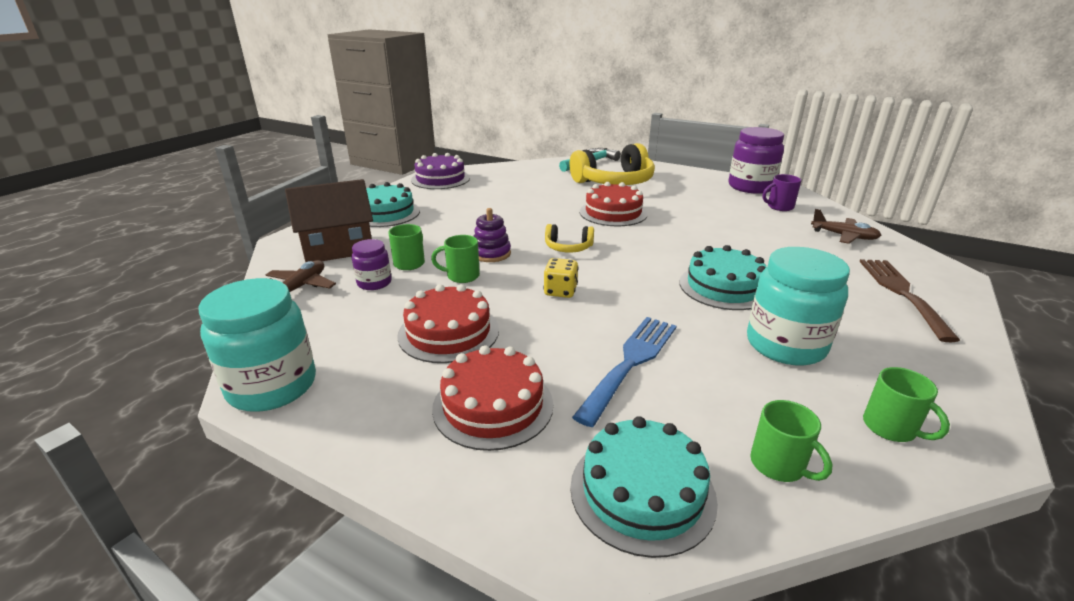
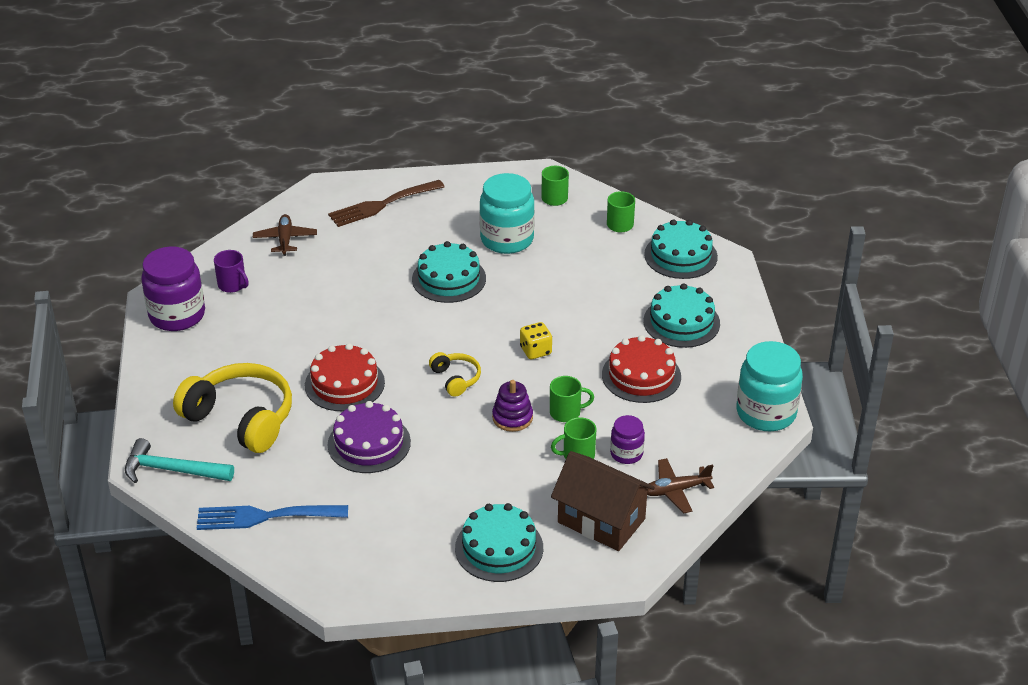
camera: 125 degrees left, 10 degrees up
(440, 179) = (355, 575): purple cake -> purple cake (369, 443)
(462, 276) = (566, 412): green mug -> green mug turned 60 degrees counterclockwise
(493, 405) = (681, 322): red cake -> turquoise cake
(631, 362) = (589, 289): blue fork -> blue fork (265, 517)

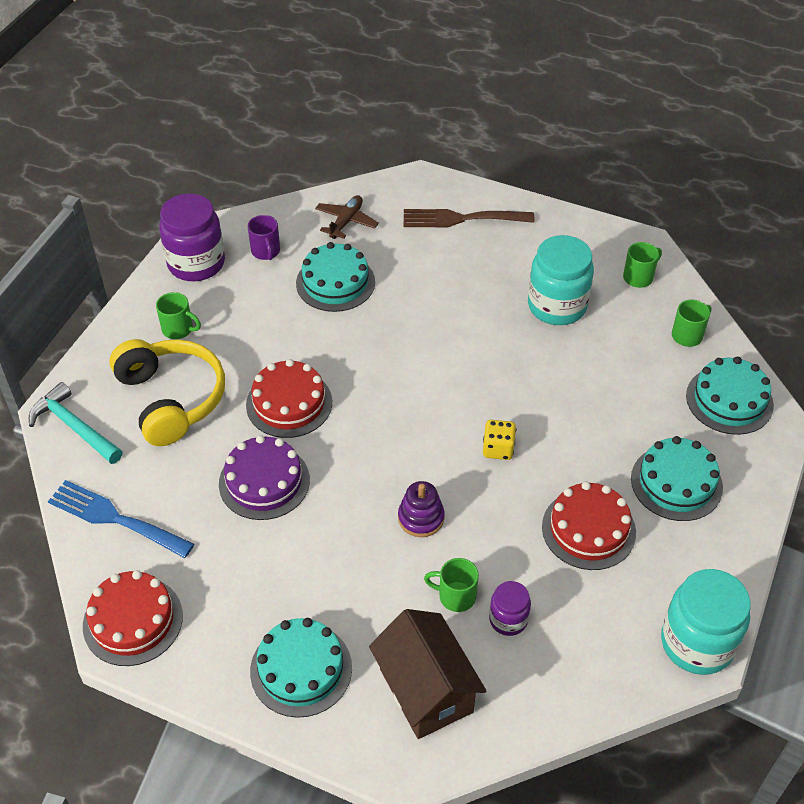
camera: 30 degrees right, 10 degrees up
(340, 575) = (133, 620): none -> red cake
(449, 279) = (468, 327): turquoise cake -> turquoise cake (335, 282)
(456, 379) = (396, 446): yellow headphones -> none
(566, 412) = (479, 538): green mug -> green mug (178, 329)
(675, 490) = (530, 693): brown plane -> none

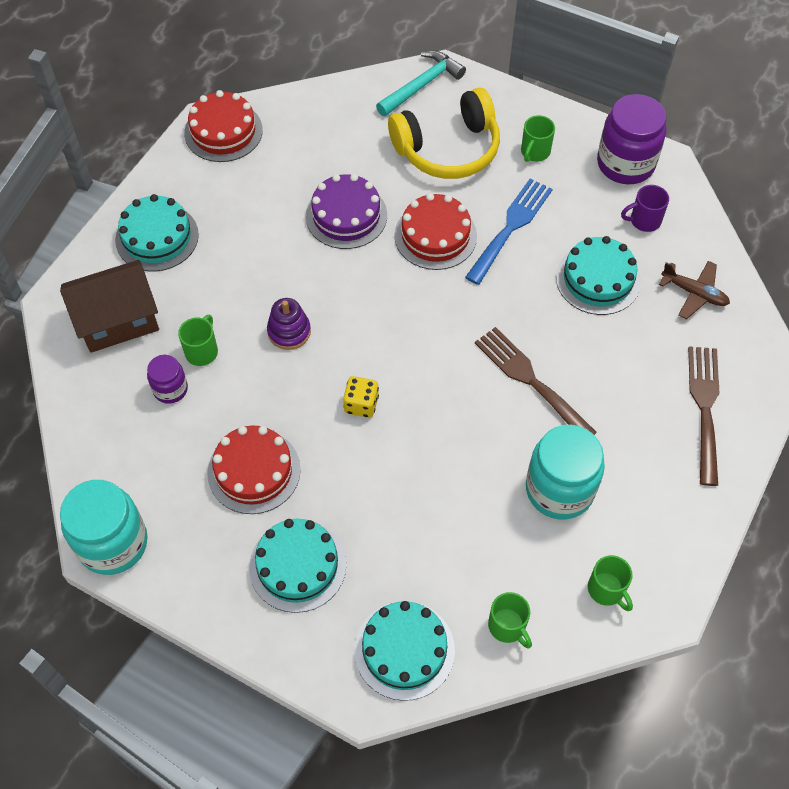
camera: 95 degrees right, 10 degrees up
(115, 518) = (322, 116): blue fork -> blue fork (511, 227)
(451, 327) = (530, 380): none -> brown fork

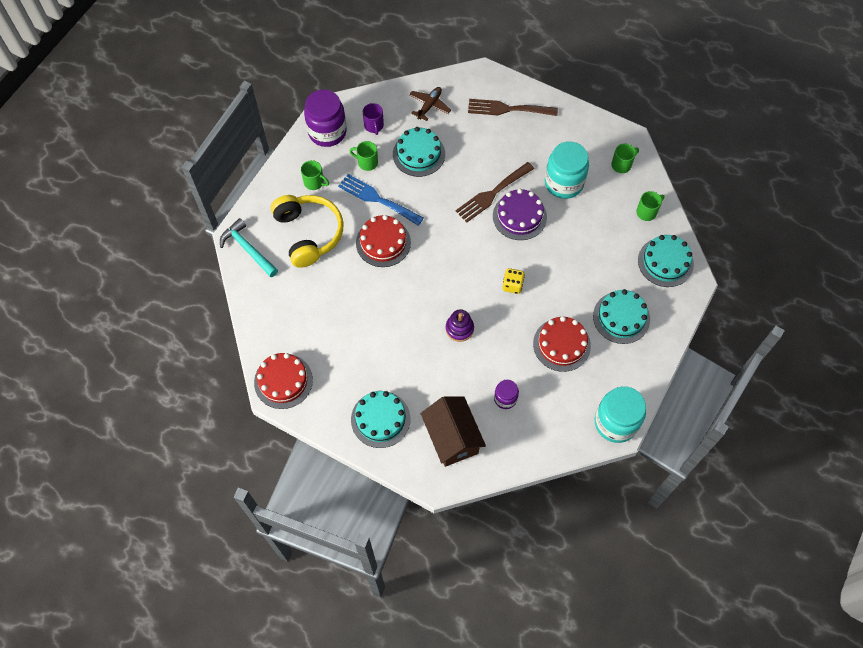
camera: 90 degrees left, 5 degrees up
(202, 351) = (475, 381): green mug -> green mug (367, 162)
(346, 215) = (365, 296): purple cake -> purple cake (519, 216)

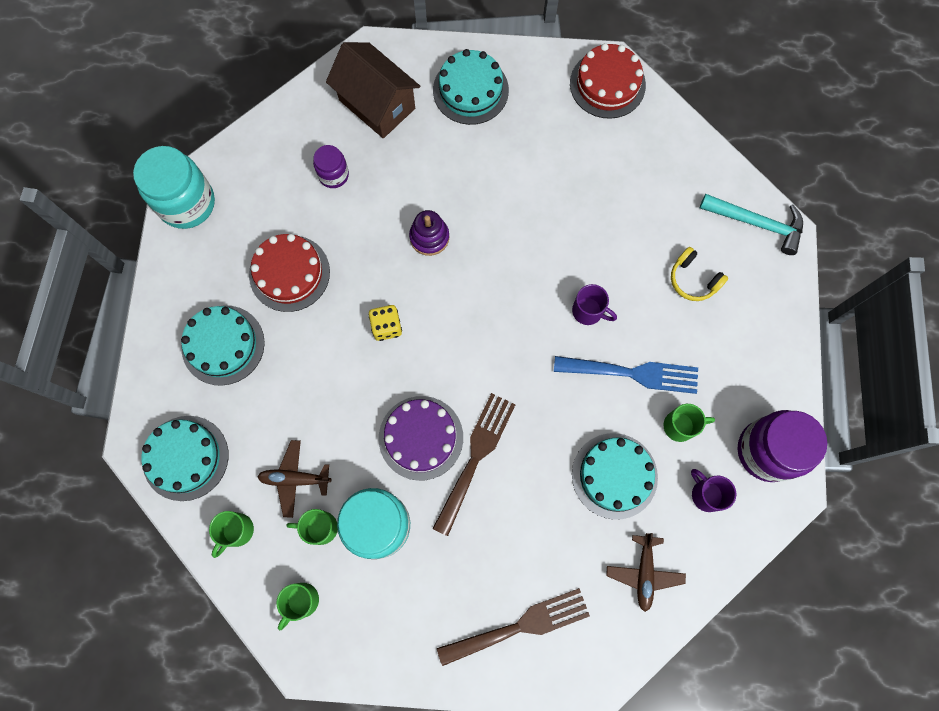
camera: 155 degrees right, 10 degrees up
(309, 234) = (693, 279): yellow headphones -> yellow headphones, size x0.48
(314, 182) = (733, 359): green mug -> green mug (320, 527)
(383, 242) = (588, 311): red cake -> purple mug
(603, 225) = (295, 479): none -> brown plane

